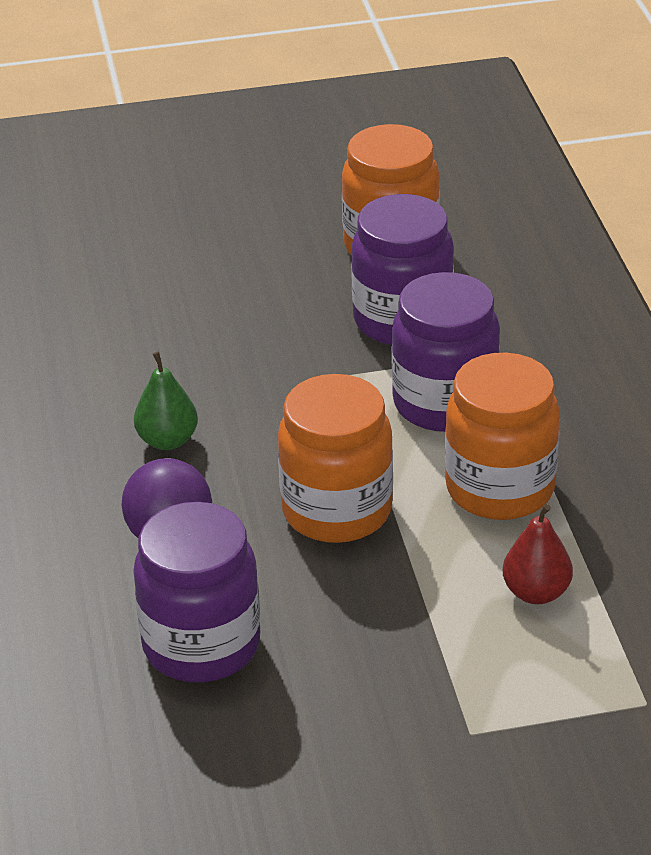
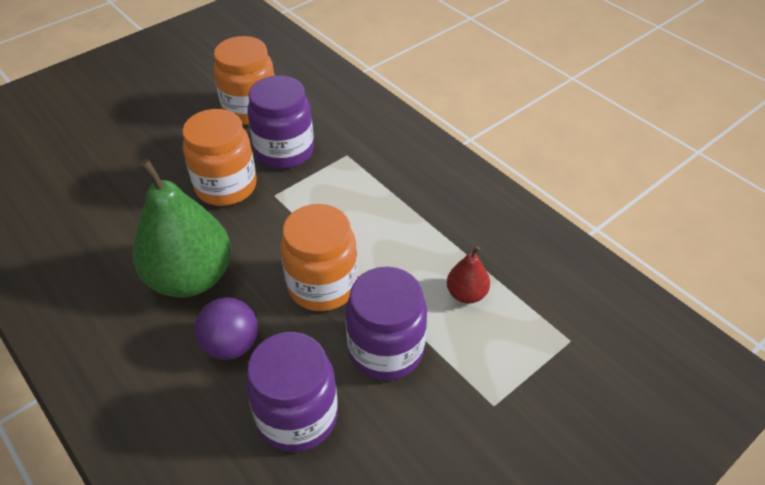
camera: 30 degrees left, 10 degrees up
(167, 440) = (191, 277): green pear -> green pear, size x2.19
(444, 403) = (340, 194): purple jar -> purple jar (386, 350)
(500, 488) = (404, 235): orange jar -> orange jar (226, 186)

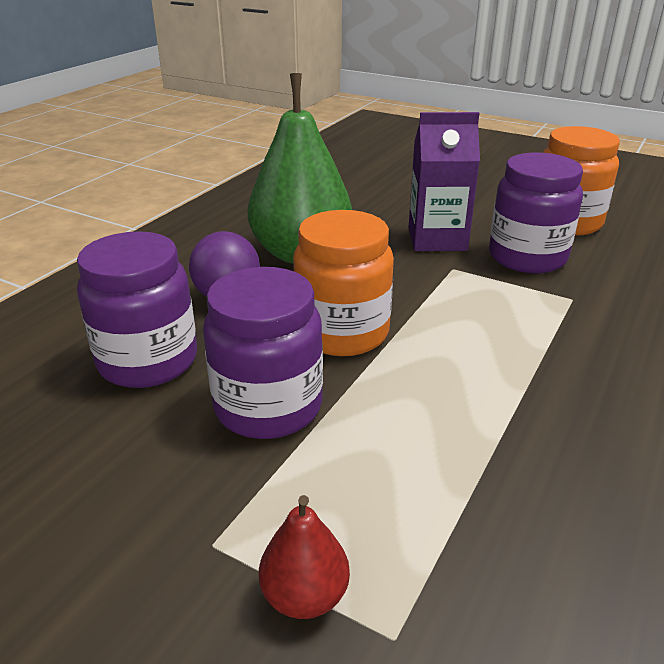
camera: 70 degrees right, 15 degrees down
(226, 186) = (437, 239): orange jar -> purple carton
(466, 294) = (412, 466): red pear -> red pear (305, 596)

